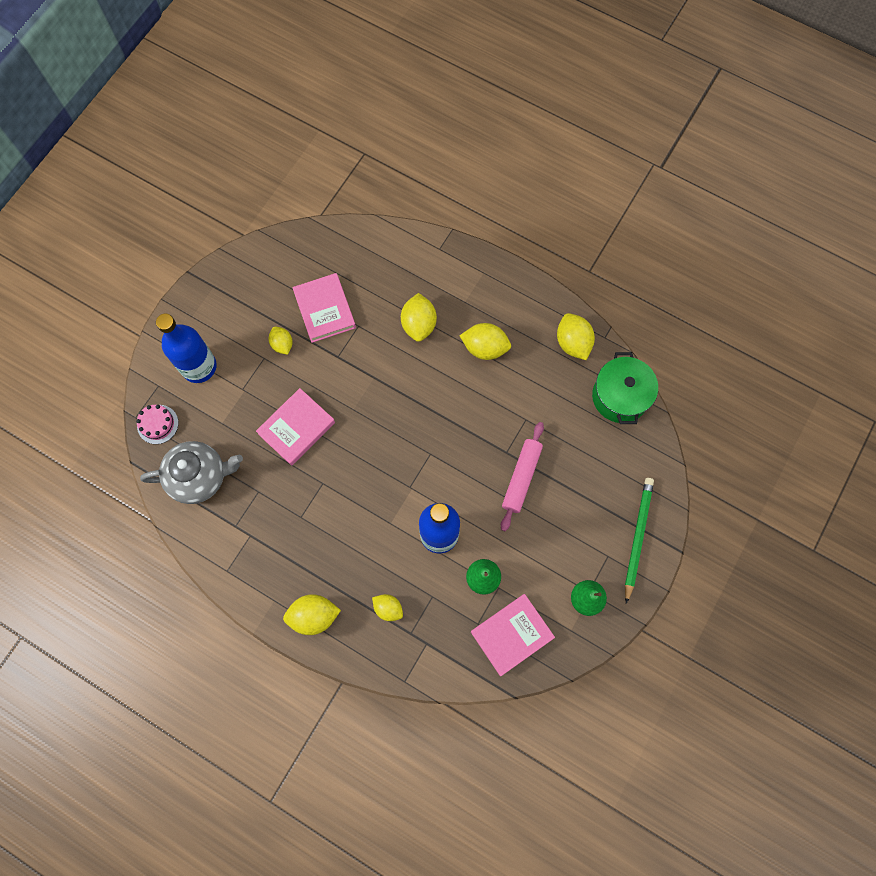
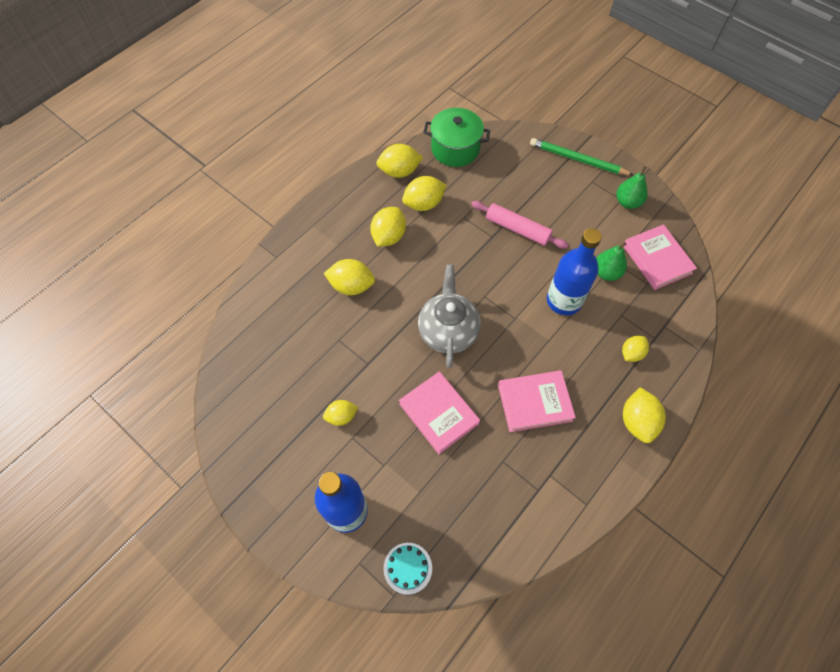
camera: 80 degrees left, 10 degrees down
(157, 424) = (407, 568): pink cake -> turquoise cake
(200, 477) = (478, 523): grey teapot -> grey teapot (448, 331)
(325, 309) = (312, 369): pink book -> pink book (534, 402)
(534, 375) = (424, 204): none -> yellow lemon

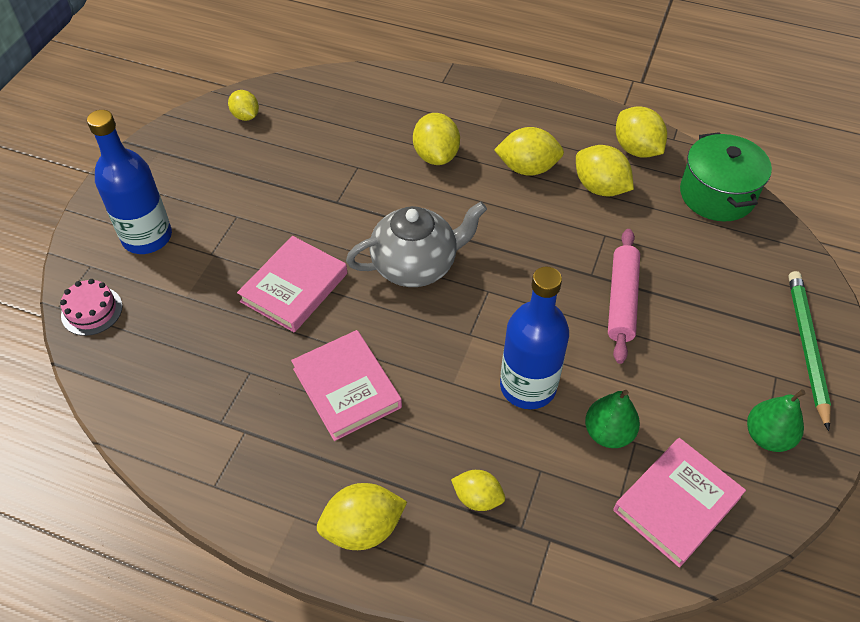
camera: 70 degrees right, 10 degrees down
(341, 416) = (260, 199): yellow lemon -> yellow lemon (245, 116)
(407, 568) = (92, 311): turquoise cake -> pink cake

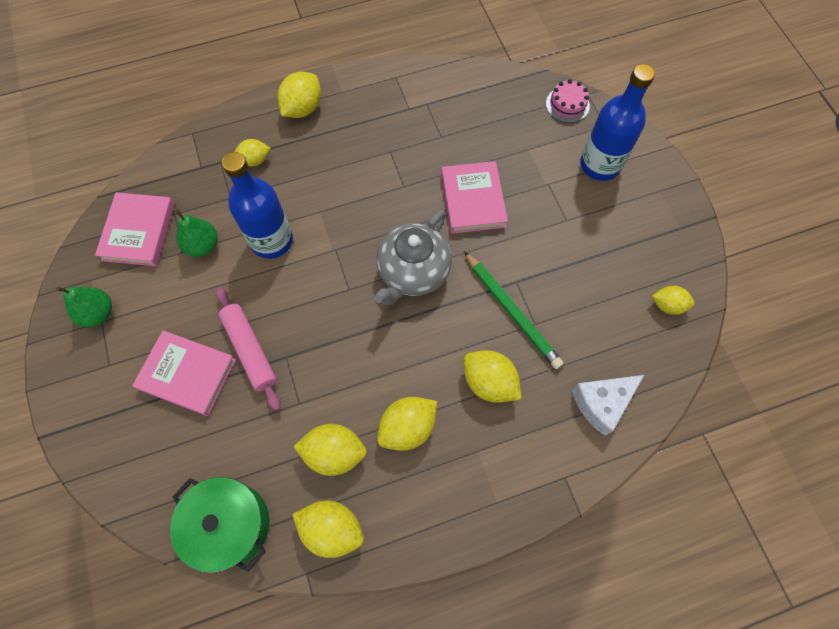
camera: 140 degrees right, 15 degrees up
(347, 388) = (378, 165): pink book -> pink book (187, 374)
(369, 98) = (602, 403): none -> white cheese
(807, 347) = (93, 407): green pencil -> green pencil (511, 311)

